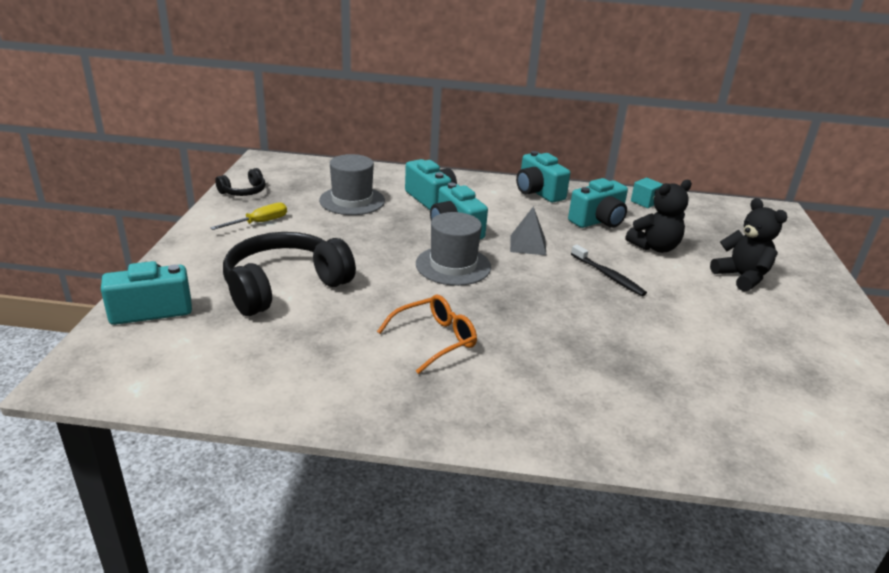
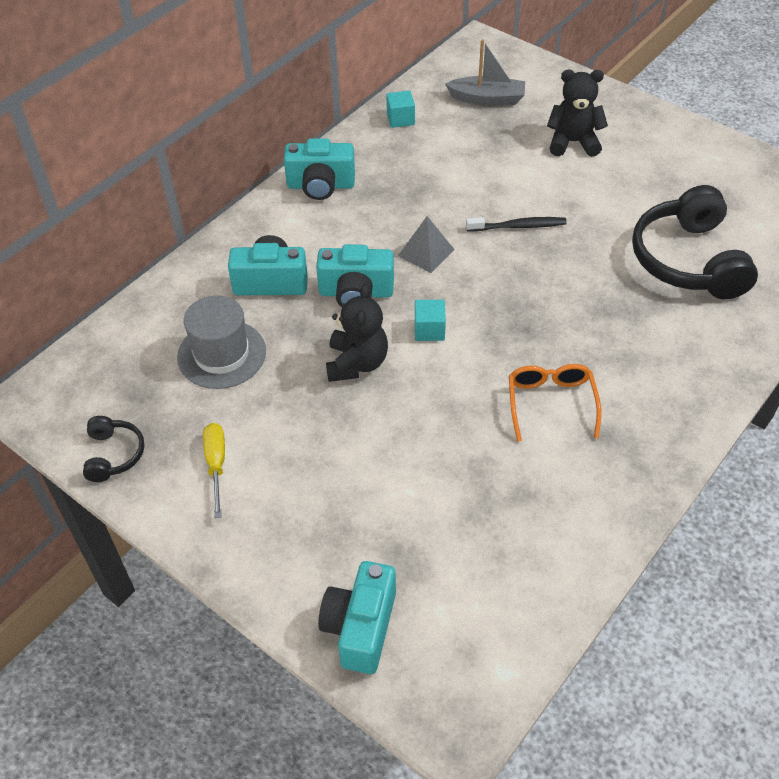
camera: 55 degrees left, 20 degrees up
(284, 286) = (384, 488): black headphones -> black headphones (688, 260)
(453, 265) = (429, 330): grey hat -> turquoise cube
(598, 221) = (415, 175): turquoise camera -> none
(654, 247) = (490, 165): black teddy bear -> black teddy bear (356, 363)
(723, 228) = (487, 99): none -> grey boat

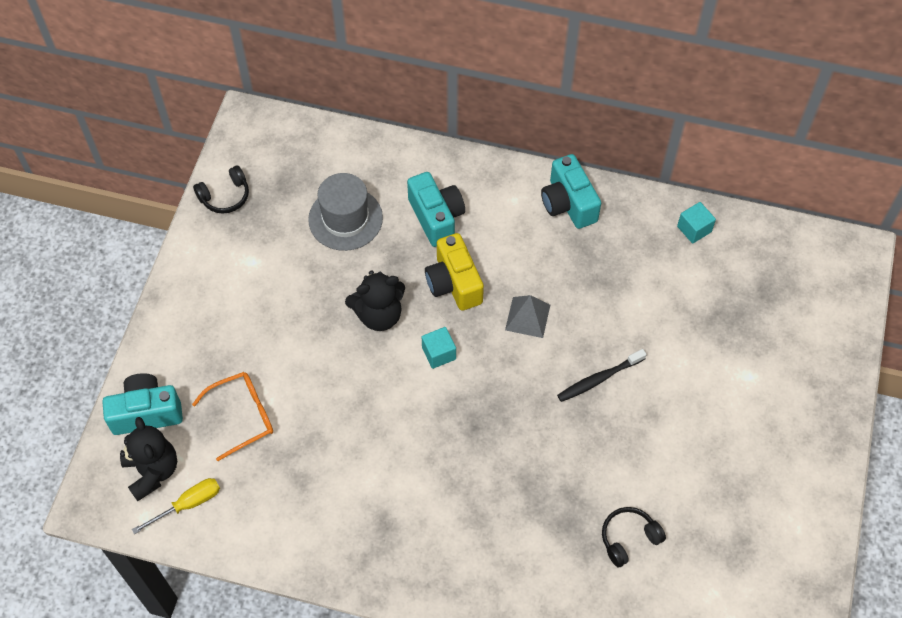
camera: 65 degrees right, 10 degrees up
(216, 465) = (242, 263): yellow screwdriver -> yellow screwdriver (188, 504)
(356, 293) = (453, 283): turquoise camera -> yellow camera
(487, 99) = (768, 291): grey boat -> none
(518, 226) = (599, 379): black toothbrush -> black toothbrush turned 90 degrees clockwise
(551, 404) = (400, 473): orange glasses -> orange glasses (242, 416)
(573, 142) = (745, 388): black teddy bear -> black teddy bear (152, 471)
(688, 260) = (628, 538): black headphones -> black headphones, size x0.48

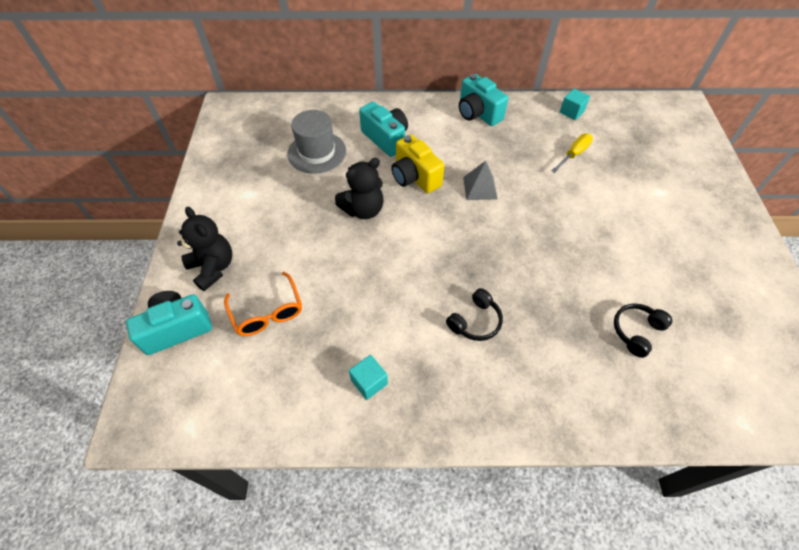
camera: 15 degrees left, 5 degrees down
(152, 471) = (191, 379): black teddy bear -> black teddy bear (213, 268)
(188, 504) = (231, 402): yellow screwdriver -> yellow screwdriver (573, 154)
(225, 196) = (217, 155): black headphones -> black headphones (475, 321)
(242, 416) = (267, 311): orange glasses -> orange glasses turned 105 degrees clockwise
(439, 353) = (421, 226): turquoise cube -> turquoise cube (369, 382)
(599, 379) = (553, 218): black toothbrush -> none

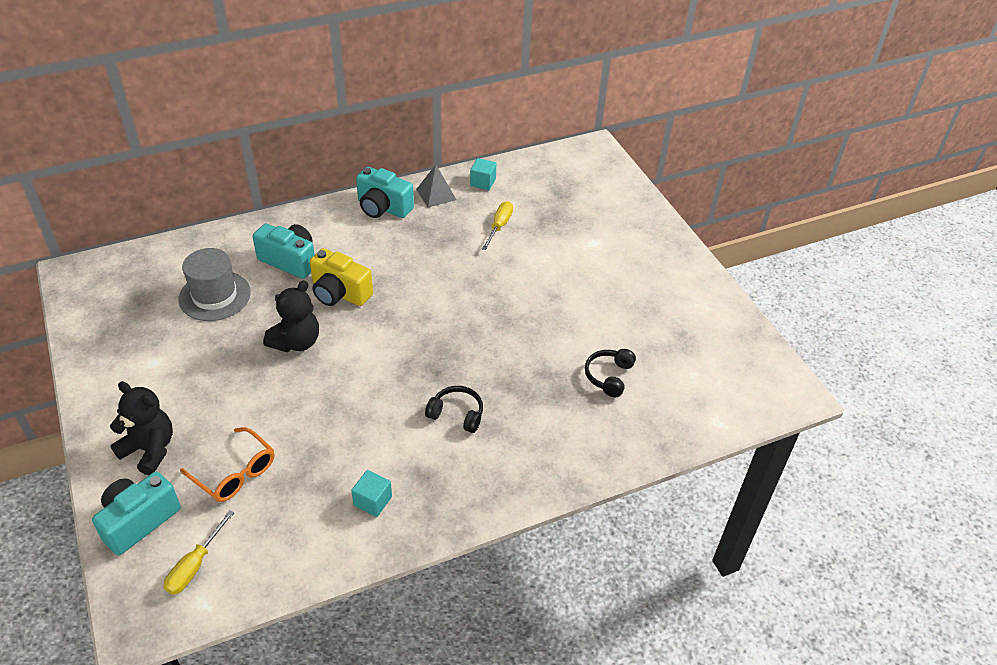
camera: 25 degrees left, 10 degrees down
(200, 387) = (195, 565): none -> yellow screwdriver
(475, 321) = (457, 414): black headphones -> black headphones turned 90 degrees counterclockwise
(480, 188) = (414, 285): grey pyramid -> grey pyramid (436, 194)

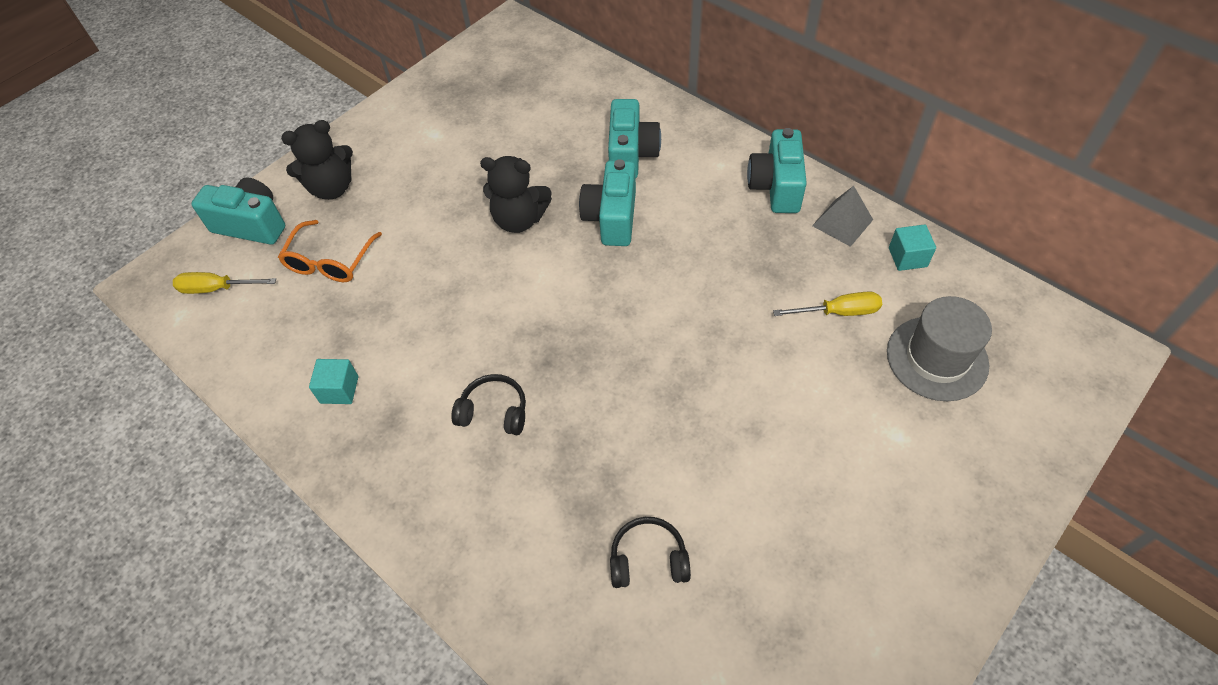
camera: 70 degrees right, 10 degrees up
(149, 449) = (332, 188): black teddy bear -> black teddy bear turned 60 degrees clockwise
(214, 296) = (543, 127): grey hat -> grey hat (937, 358)
(339, 293) = (611, 218): yellow camera -> turquoise camera
(457, 414) = (494, 411): black headphones -> black headphones turned 75 degrees counterclockwise

